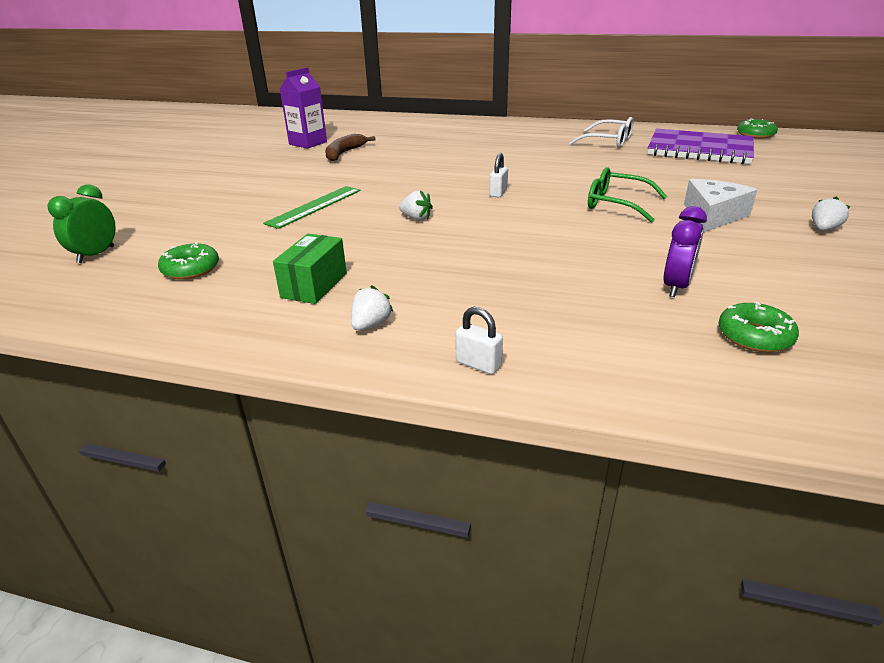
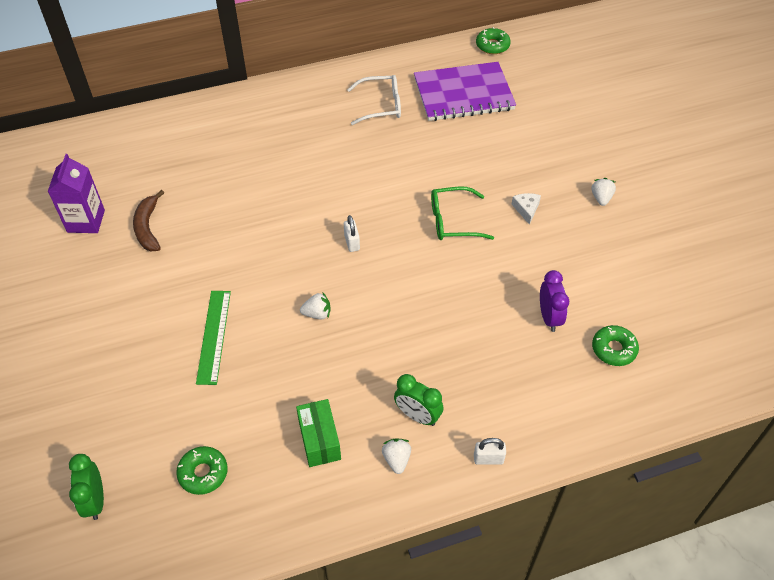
camera: 35 degrees left, 20 degrees up
(433, 303) = (417, 416): none -> green clock
(712, 215) = (526, 209): white cheese -> white cheese, size x0.55

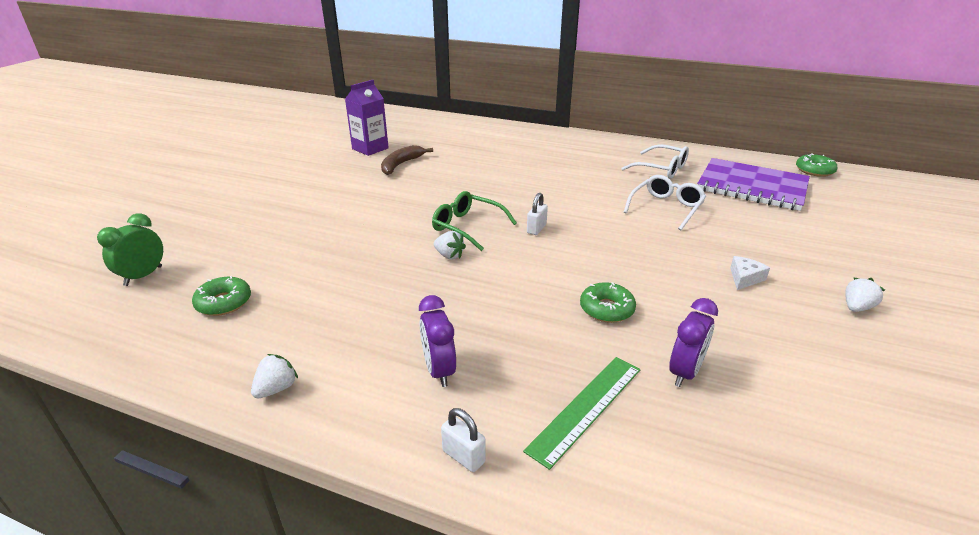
camera: 40 degrees right, 20 degrees down
(213, 336) = (356, 231): green ruler -> green ruler (586, 408)
(319, 440) = (332, 335): green box -> none
(396, 459) = (373, 392): white strawberry -> white strawberry (276, 389)
(417, 416) = (439, 370): green clock -> purple clock
(423, 158) = (666, 208): none -> white glasses
(452, 221) = (650, 254): green glasses -> green glasses (467, 227)
(613, 349) = (750, 450): green donut -> green donut (606, 309)

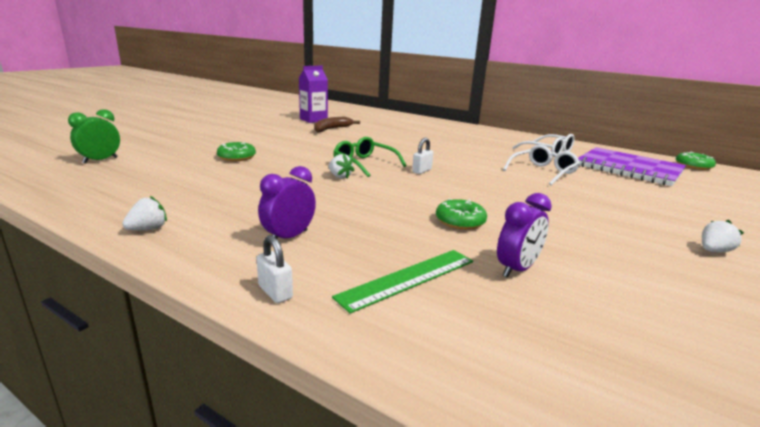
camera: 10 degrees right, 10 degrees down
(224, 302) = (146, 180): green donut -> green donut (236, 157)
(439, 370) = (289, 237): purple clock -> purple clock turned 45 degrees clockwise
(744, 278) = (602, 219): white cheese -> none

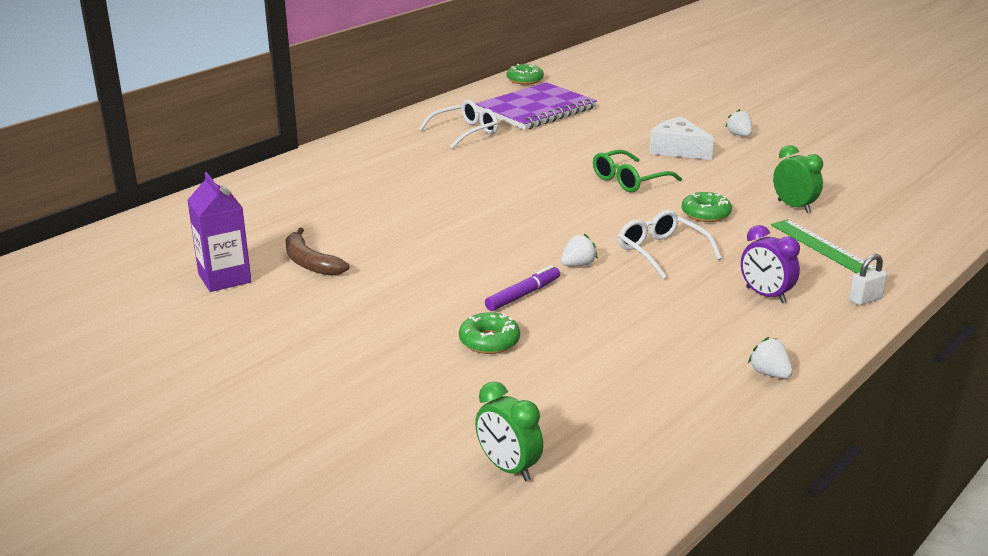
camera: 80 degrees left, 5 degrees up
(294, 164) = (523, 295): none -> purple marker
(364, 164) = (521, 247): green glasses -> green glasses (629, 180)
(422, 171) = (551, 214): white padlock -> none
(517, 269) = (794, 206): purple clock -> green clock
(543, 172) = (550, 151): white glasses -> white glasses (661, 252)
(614, 216) = (677, 149): none -> white cheese

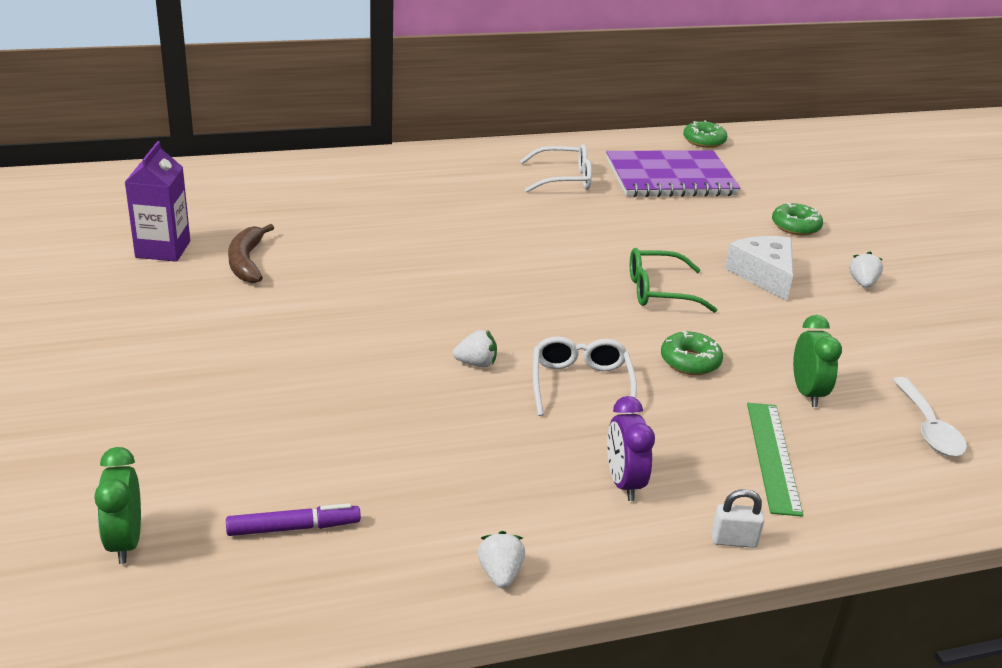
camera: 30 degrees right, 5 degrees up
(489, 341) = (285, 407): green donut -> green donut (795, 226)
(523, 295) = (381, 373): purple marker -> purple marker (293, 528)
(879, 200) = (928, 428): none -> white spoon

